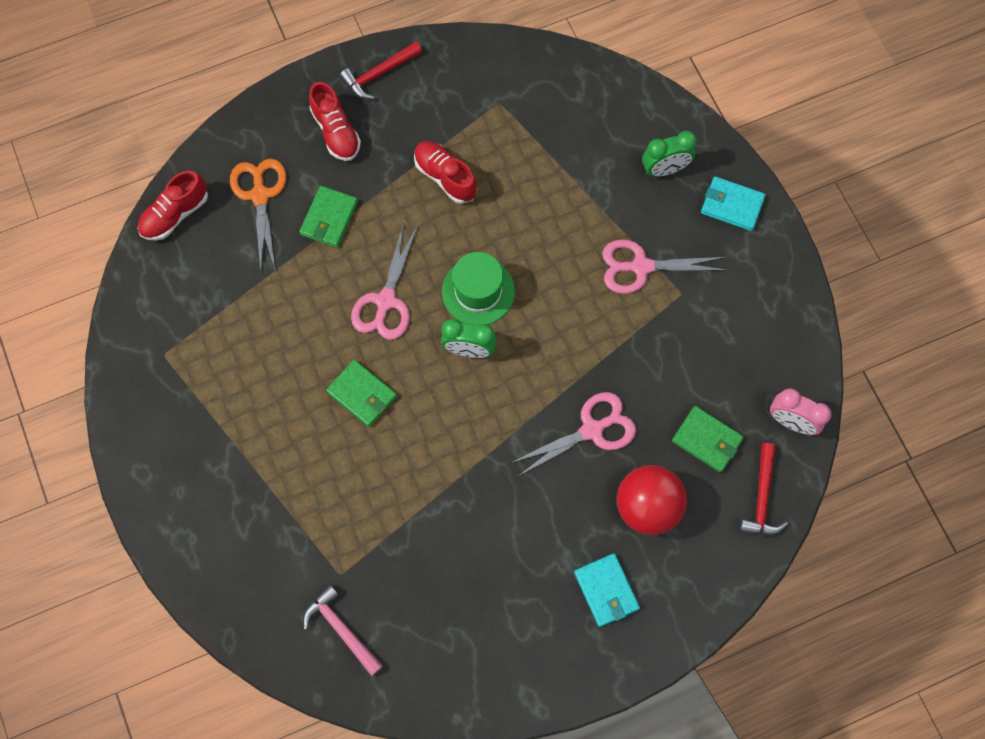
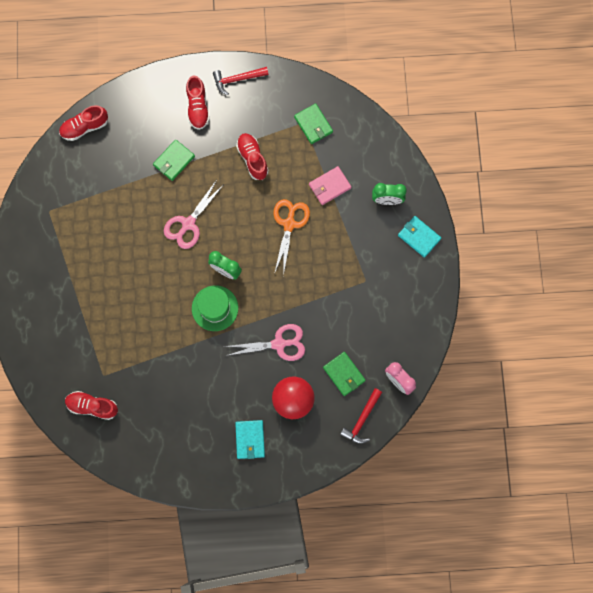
camera: 20 degrees right, 5 degrees up
(260, 195) = (138, 132): orange scissors -> orange scissors (289, 224)
(341, 629) = (92, 406): pink hammer -> red shoe
(362, 394) = (154, 275): green wallet -> green wallet (313, 125)
(478, 291) = (245, 237): green hat -> green hat (215, 308)
(573, 178) = (329, 186): none -> pink wallet
(641, 267) = (348, 256): pink scissors -> none

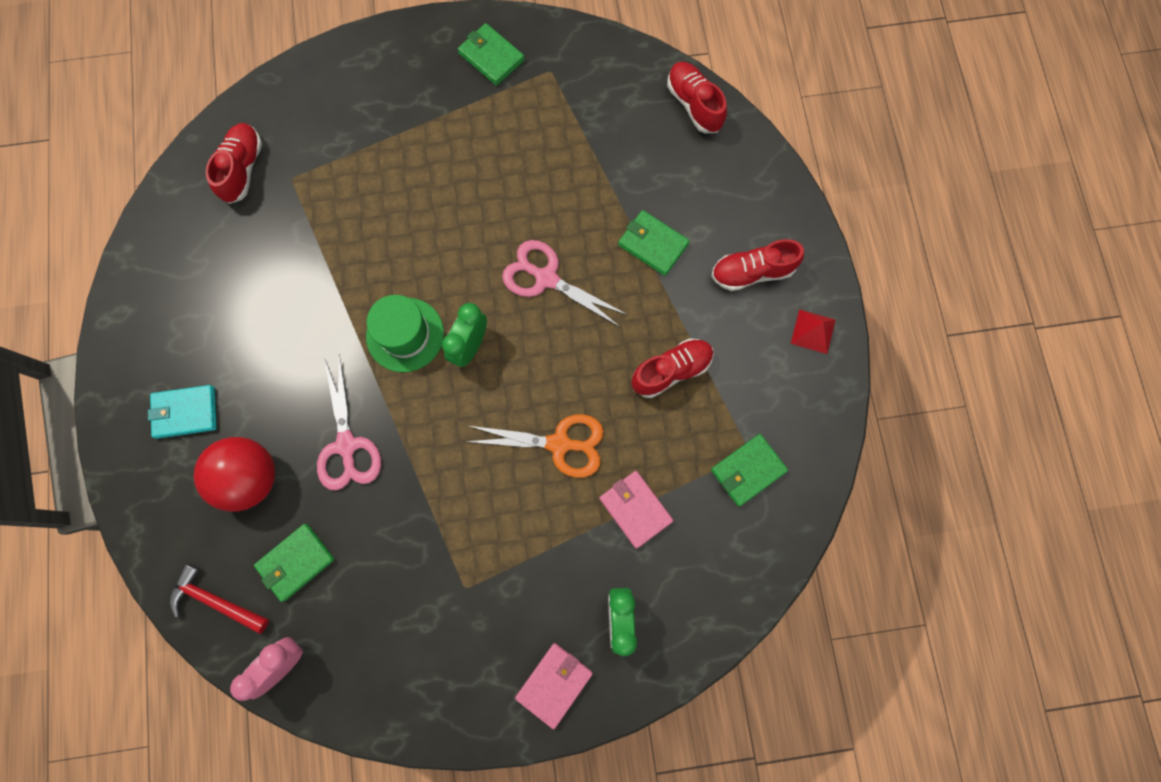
camera: 85 degrees right, 0 degrees up
(33, 246) = (491, 57): none -> green wallet
(237, 79) = (813, 331): red hammer -> red pyramid
(419, 237) = (554, 684): turquoise wallet -> pink wallet

